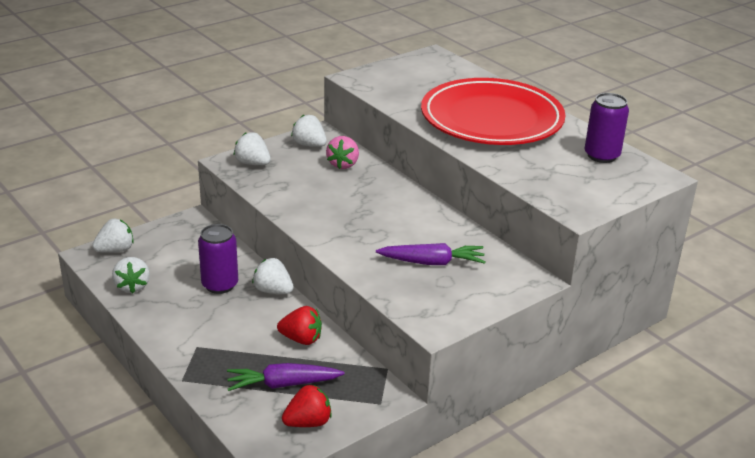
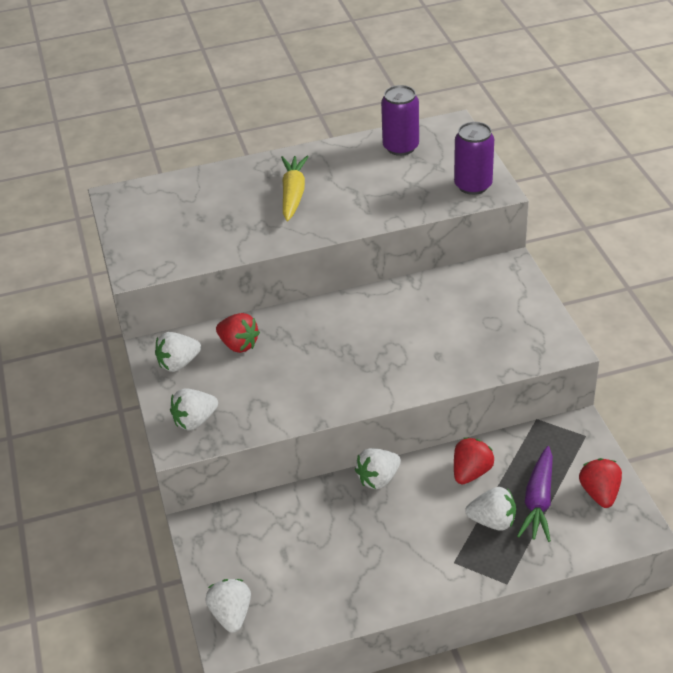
camera: 65 degrees left, 10 degrees up
(132, 286) = (317, 606): white strawberry -> white strawberry (492, 521)
(220, 285) = (348, 523): purple can -> purple can (473, 185)
(343, 164) = (238, 345): pink strawberry -> red strawberry
(432, 262) = (459, 323): purple carrot -> none
(491, 119) = (293, 194): red plate -> yellow carrot

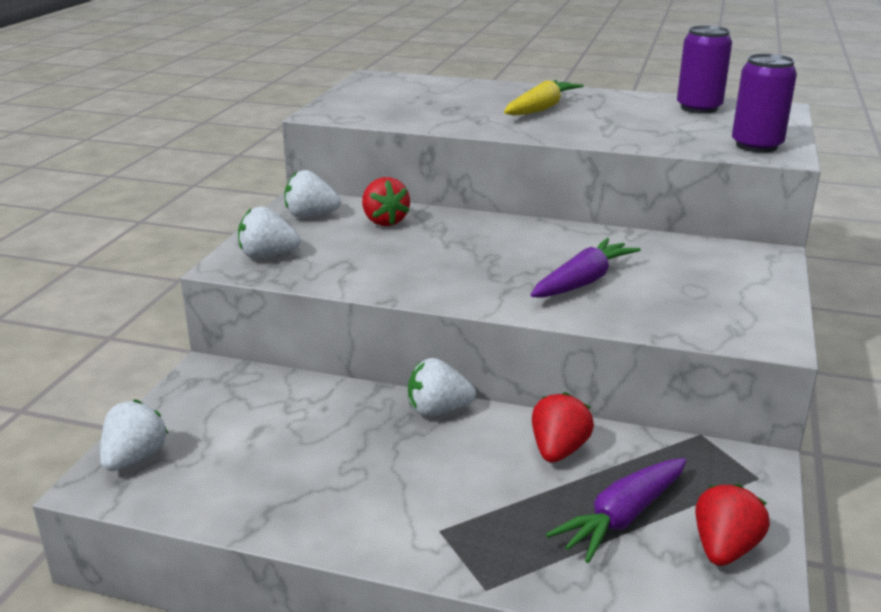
camera: 30 degrees right, 15 degrees down
(423, 346) = (583, 281): none -> purple carrot
(471, 472) = (558, 450): red strawberry -> red strawberry turned 45 degrees counterclockwise
(492, 521) = (536, 511): white strawberry -> none

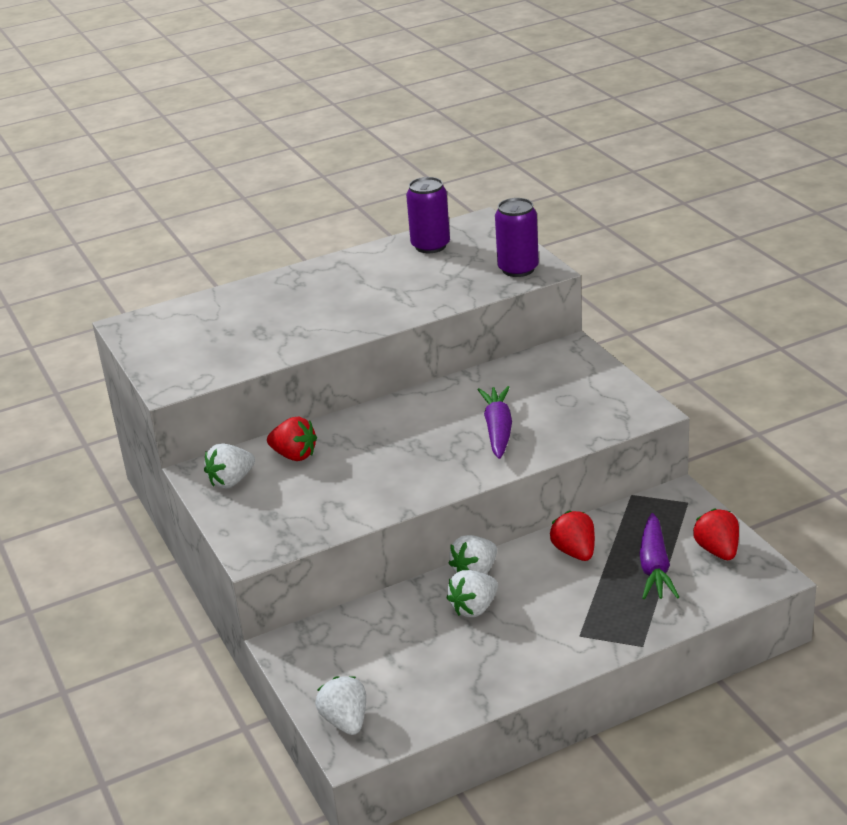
camera: 40 degrees left, 5 degrees up
(267, 256) = (265, 530): white strawberry -> white strawberry (474, 608)
(541, 109) = (326, 299): yellow carrot -> none

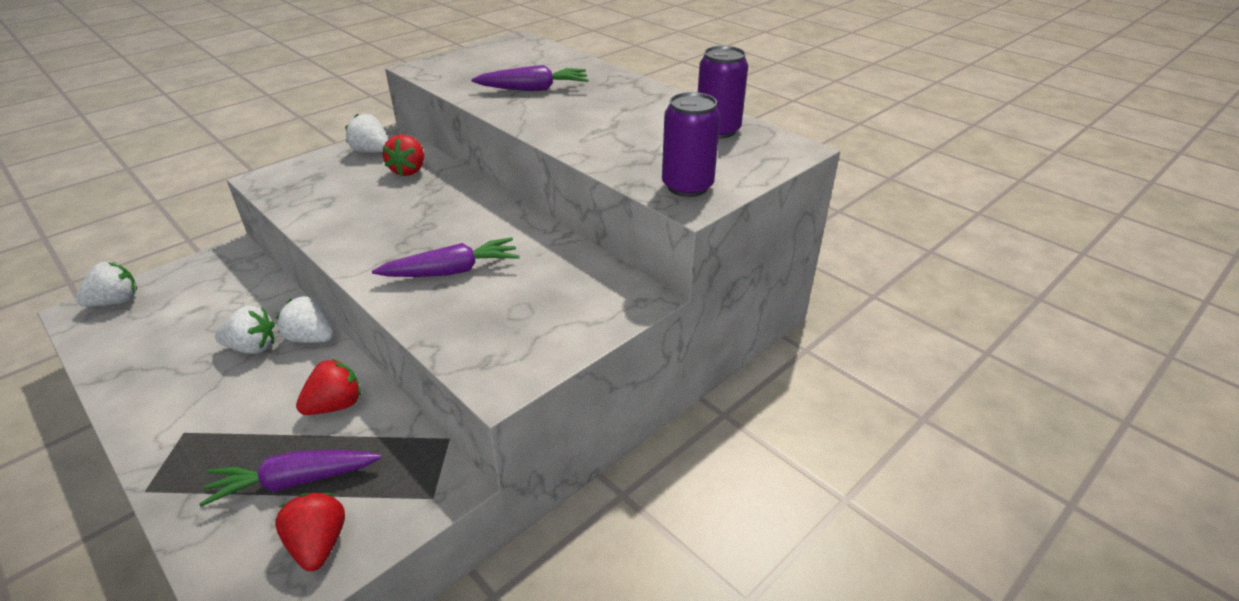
camera: 70 degrees right, 5 degrees up
(283, 322) = (534, 89): none -> purple carrot
(474, 608) = (252, 347): white strawberry -> white strawberry turned 150 degrees clockwise
(717, 551) = (318, 544): red strawberry -> red strawberry turned 75 degrees counterclockwise

